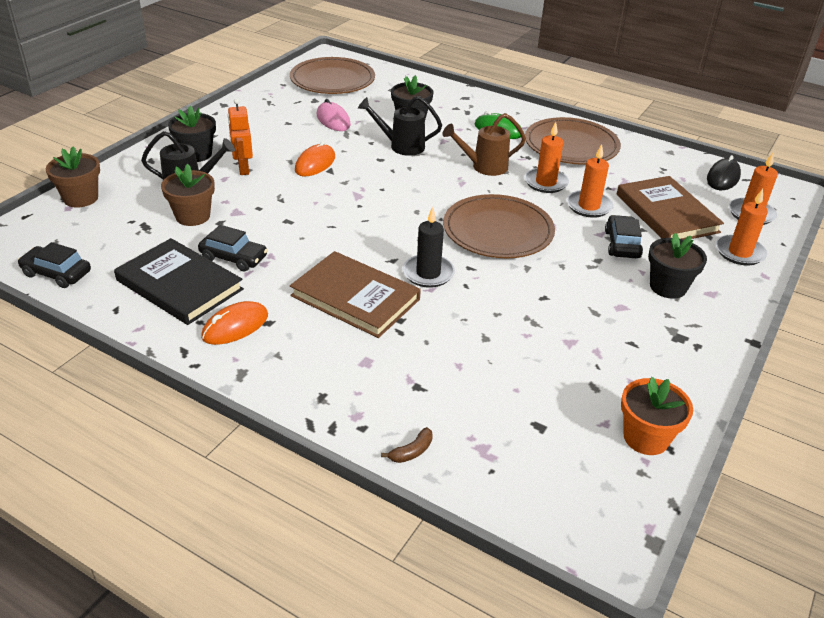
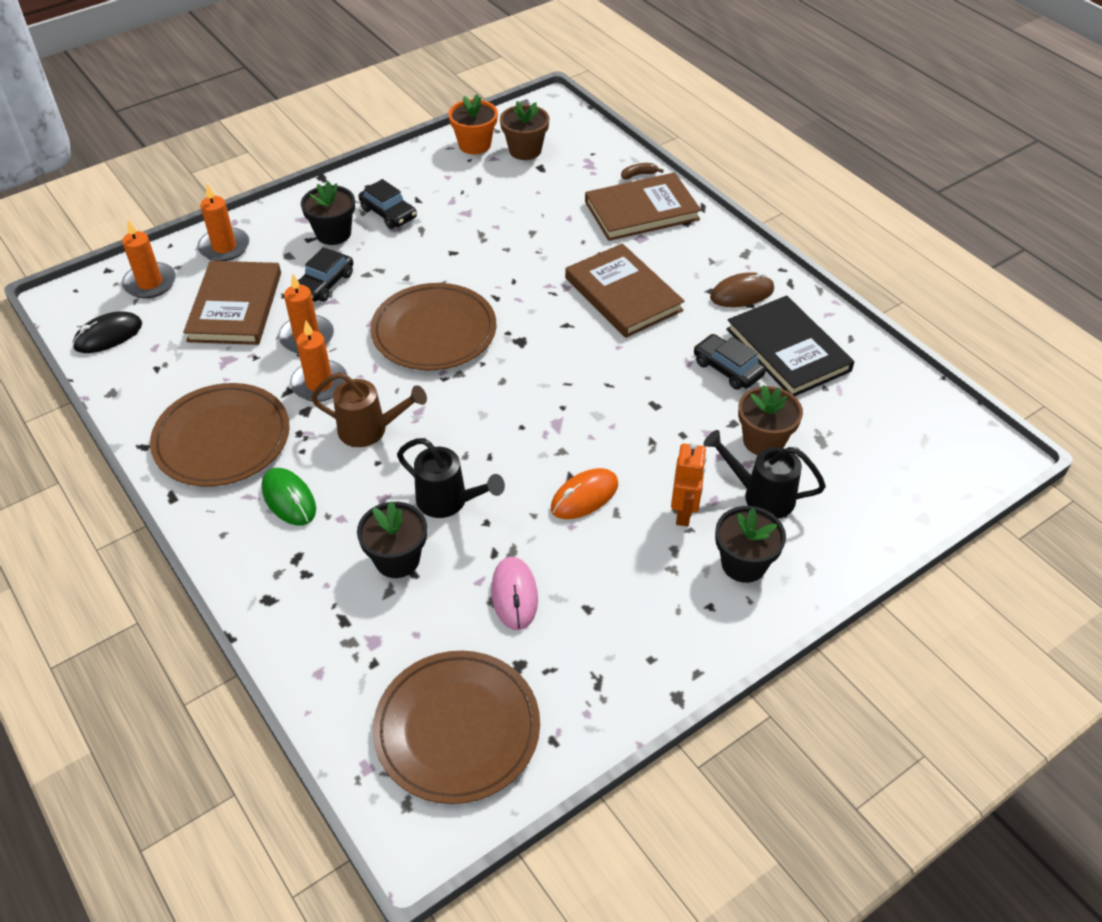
camera: 155 degrees left, 10 degrees up
(56, 273) = (914, 395): black car -> black car (388, 213)
(81, 198) = (902, 510): brown flower pot -> brown flower pot (525, 150)
(235, 326) = (742, 294): orange mouse -> brown mouse
(382, 397) = (641, 210): none -> brown book
(428, 273) = (540, 301): black candle -> none

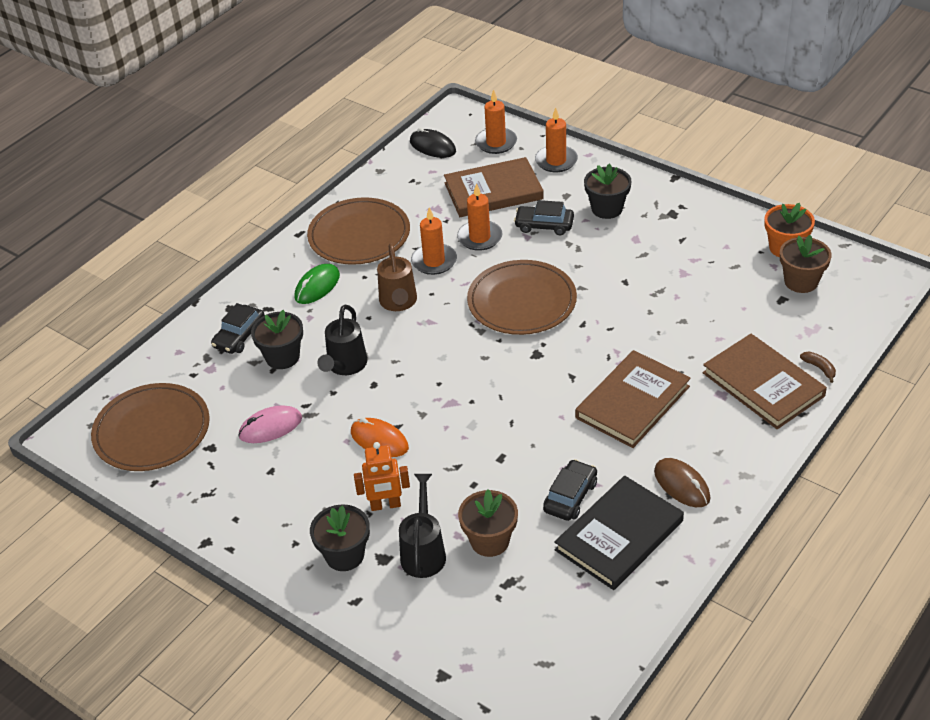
camera: 75 degrees right, 5 degrees down
(388, 213) = (652, 229): black car -> black car (239, 336)

